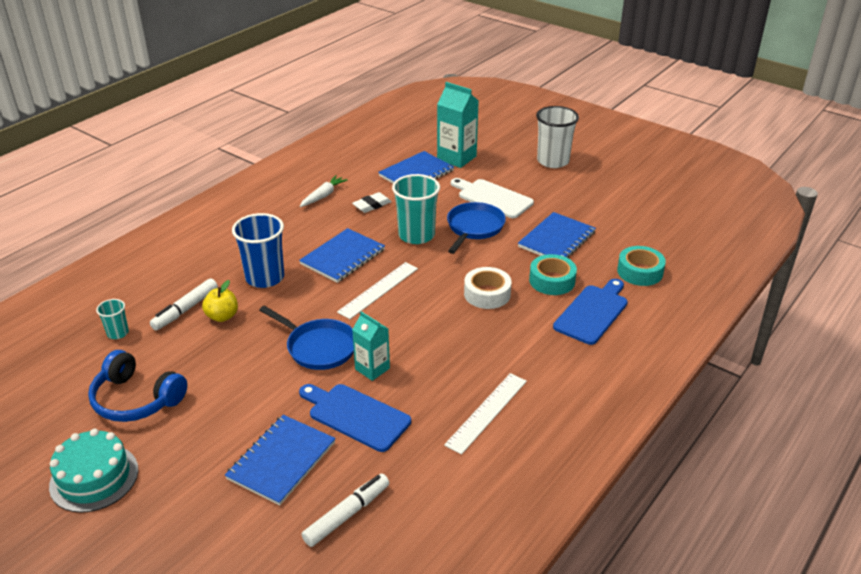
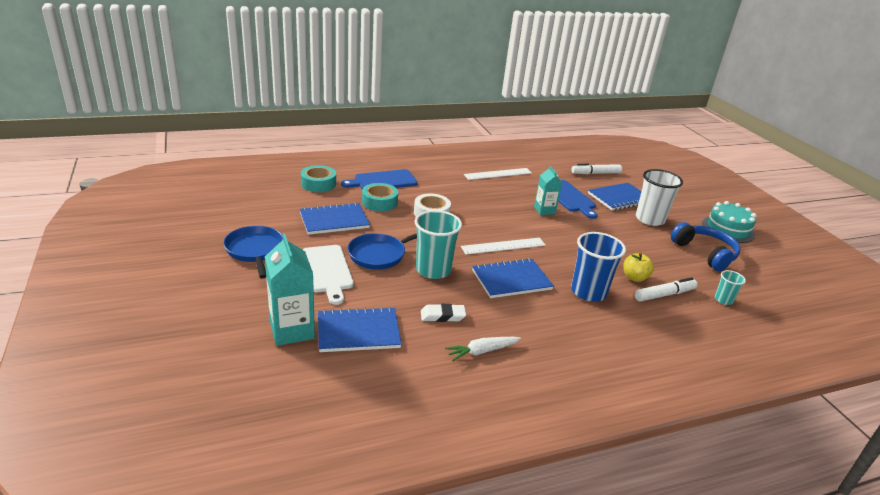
camera: 150 degrees left, 5 degrees down
(318, 347) = (571, 232): blue pan -> blue pan (255, 251)
(553, 161) = (213, 278): white cup -> white cup (650, 219)

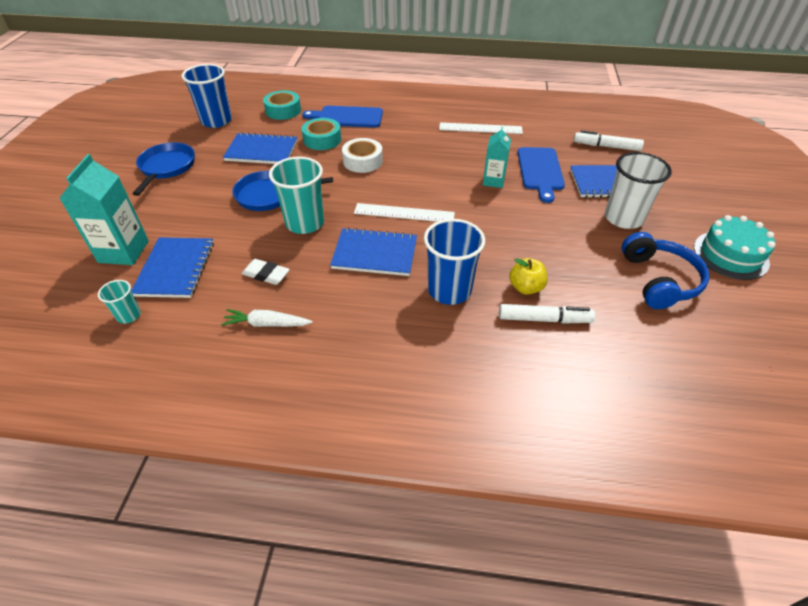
camera: 30 degrees right, 15 degrees up
(261, 202) = (216, 121): none -> blue cup
(327, 271) = (207, 201): white cutting board -> none
(358, 331) = (175, 269): blue notebook -> blue notebook turned 75 degrees clockwise
(723, 300) = (622, 348): turquoise cup -> turquoise cup (129, 315)

